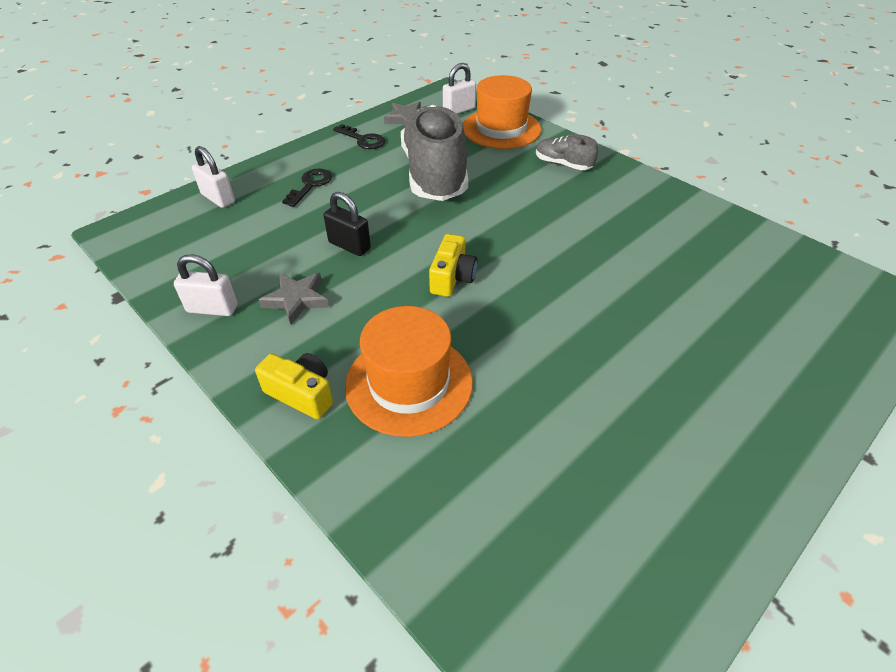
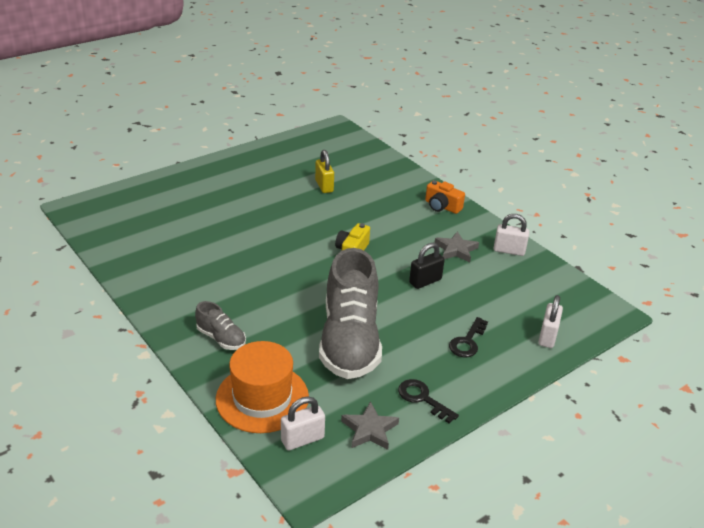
camera: 175 degrees left, 10 degrees down
(218, 198) = (547, 336): white padlock -> white padlock turned 60 degrees clockwise
(301, 394) = (442, 206): yellow camera -> orange camera
(349, 246) = (425, 281): black padlock -> black padlock turned 75 degrees counterclockwise
(409, 383) = (385, 204): orange hat -> none
(536, 419) = (324, 186): none -> yellow padlock

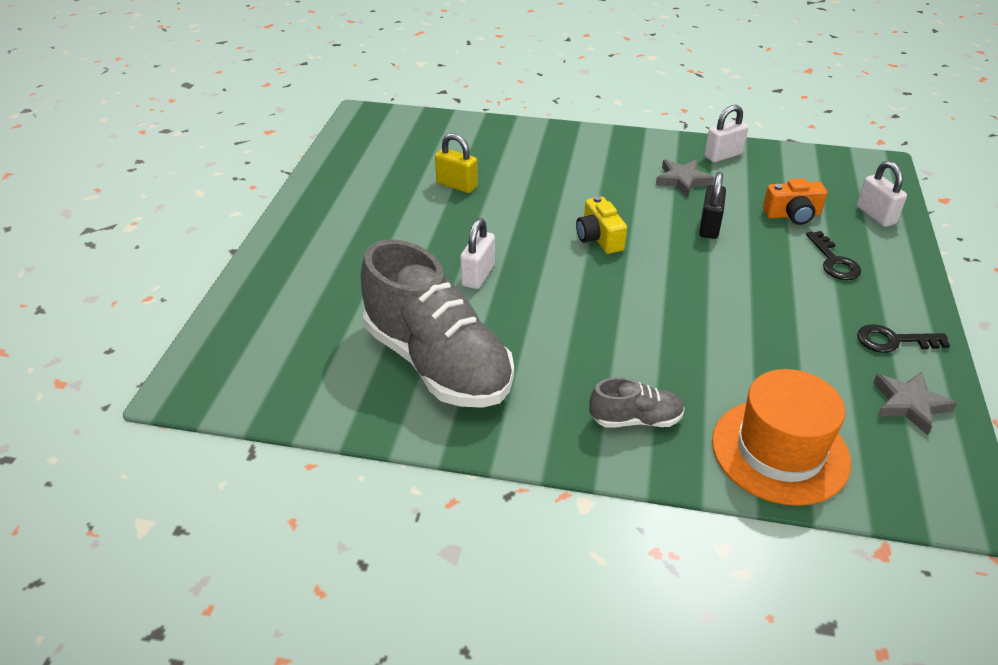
camera: 40 degrees left, 5 degrees up
(302, 439) = (881, 462): white padlock -> white padlock (478, 275)
(350, 341) = (750, 330): grey shoe -> grey shoe (437, 363)
(442, 206) = (602, 145): orange camera -> orange camera (792, 215)

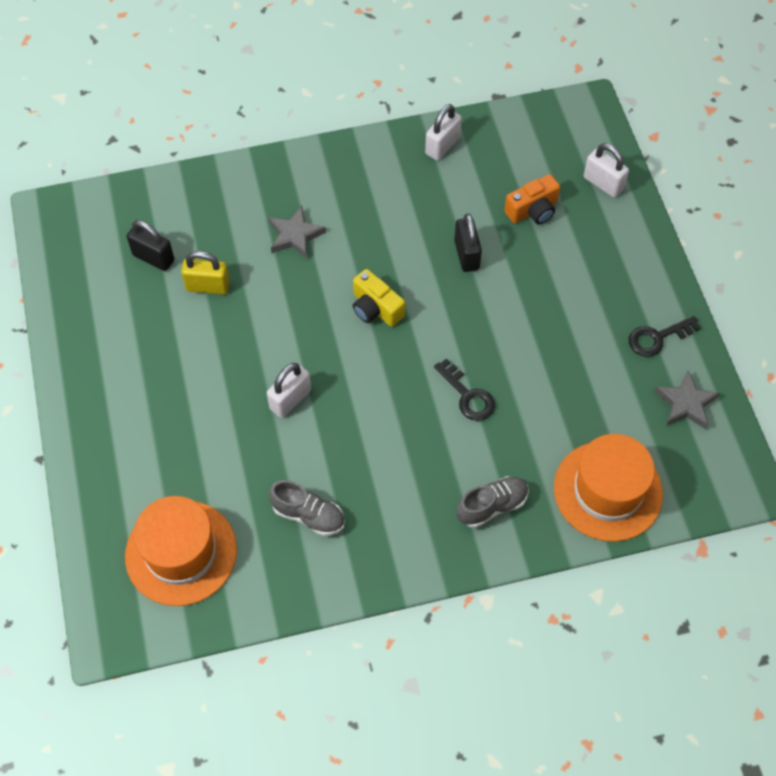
camera: 25 degrees left, 20 degrees up
(297, 350) = (181, 552): none -> orange hat
(424, 158) = (153, 258): none -> black padlock
(437, 363) = (308, 515): grey shoe -> grey shoe, size x0.45
(478, 275) = (290, 399): white padlock -> white padlock turned 45 degrees clockwise
(682, 180) = (419, 197): grey star -> grey star (295, 235)
(834, 261) = (585, 259): black key -> black key (467, 395)

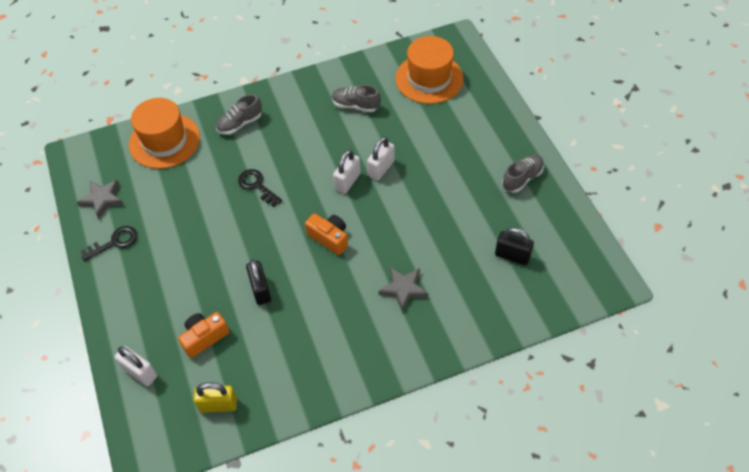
camera: 175 degrees right, 5 degrees down
(102, 358) = (522, 178): none -> grey shoe
(208, 286) = (462, 238): yellow padlock -> yellow padlock (218, 405)
(375, 308) = (329, 238): yellow camera -> orange camera
(442, 146) = (286, 393): white padlock -> white padlock (347, 181)

